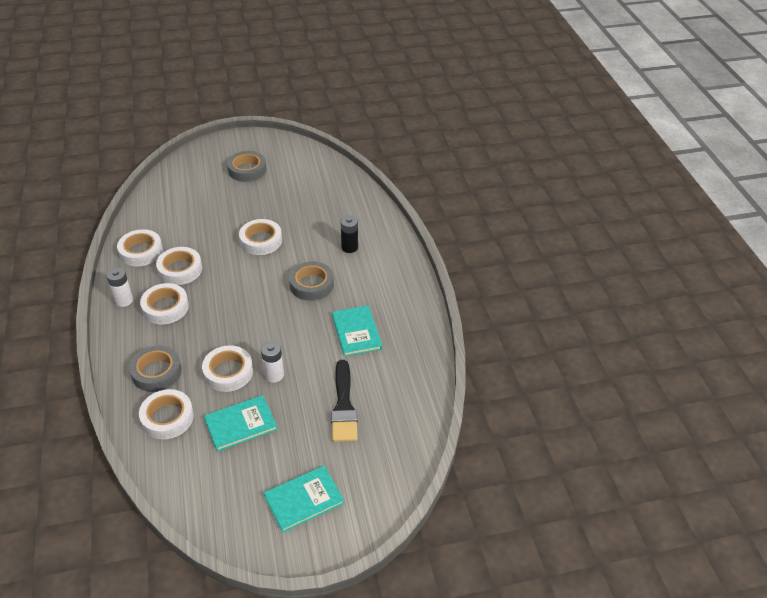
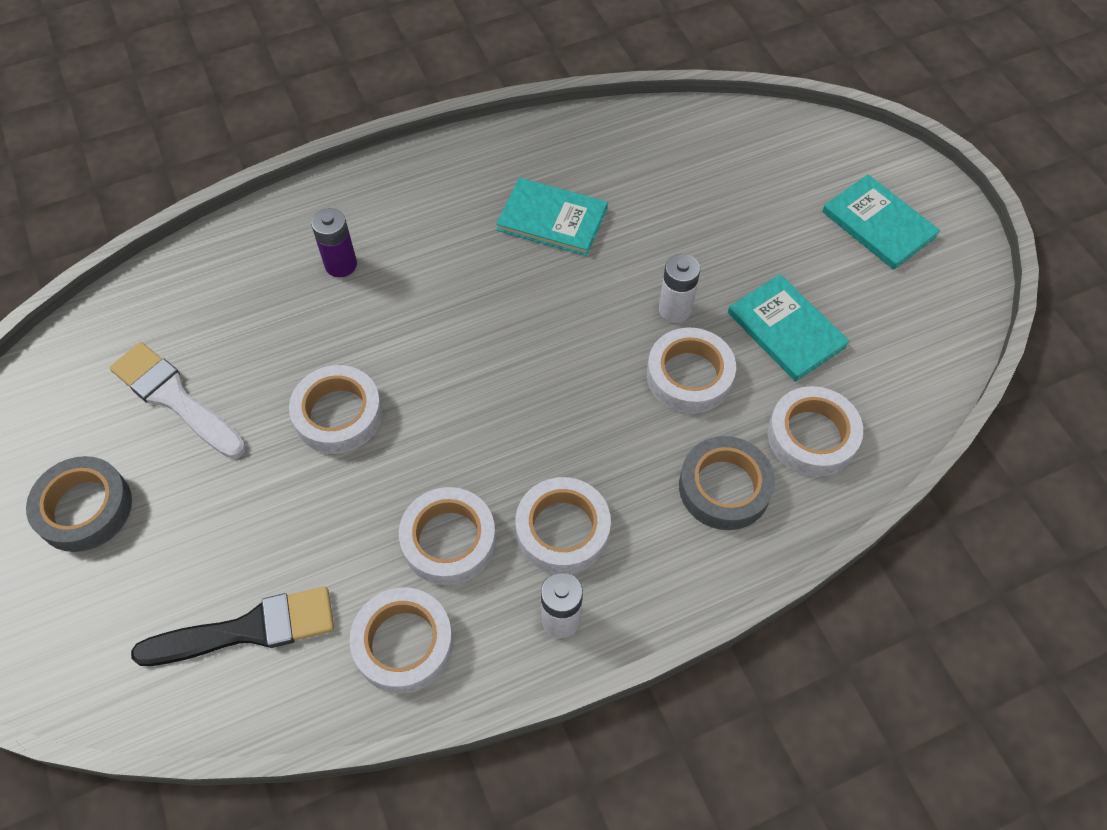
camera: 100 degrees left, 15 degrees up
(290, 193) = (175, 398): none -> white brush
(311, 284) = (451, 302): grey tape -> none
(344, 406) = (706, 209): black brush -> black brush (248, 629)
(349, 247) = (341, 265): black battery -> purple battery
(356, 332) = (552, 219): turquoise book -> turquoise book turned 45 degrees clockwise

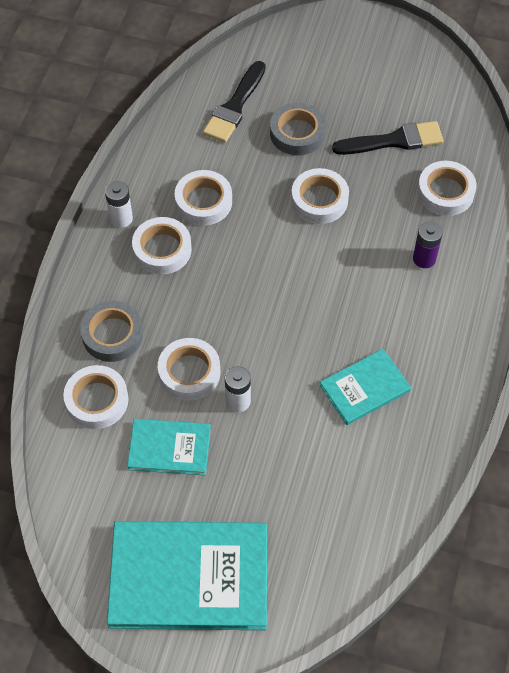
camera: 130 degrees right, 0 degrees up
(84, 508) = (358, 80): grey tape -> grey tape (297, 133)
(175, 398) = (394, 141): white brush -> black brush
(403, 643) = (171, 155): white tape -> white tape (445, 192)
(878, 224) = (189, 577): turquoise book -> turquoise book, size x1.89

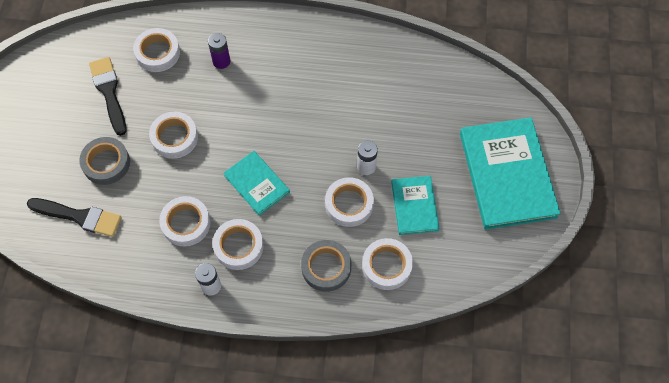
camera: 100 degrees left, 5 degrees up
(364, 388) = (338, 87): turquoise book -> turquoise book (257, 184)

